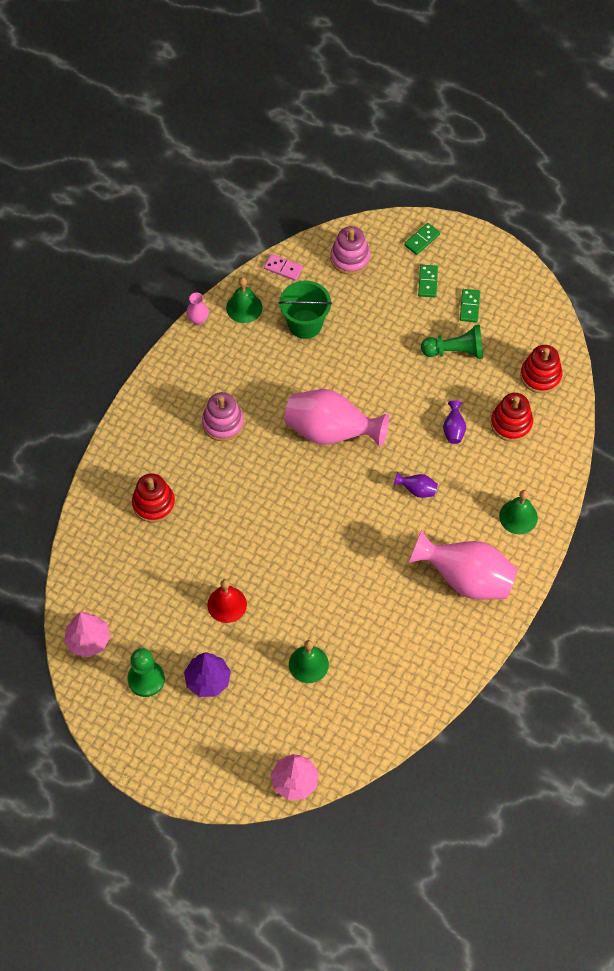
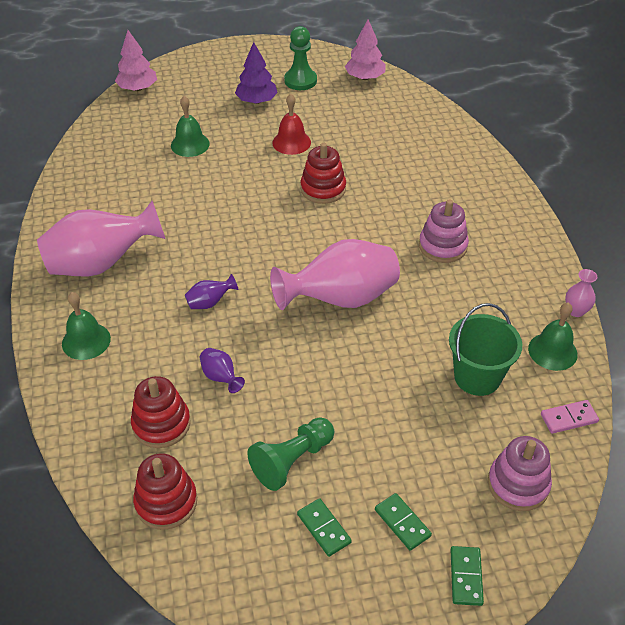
camera: 140 degrees right, 15 degrees down
(154, 504) = (423, 165): red stacking toy -> red stacking toy (323, 189)

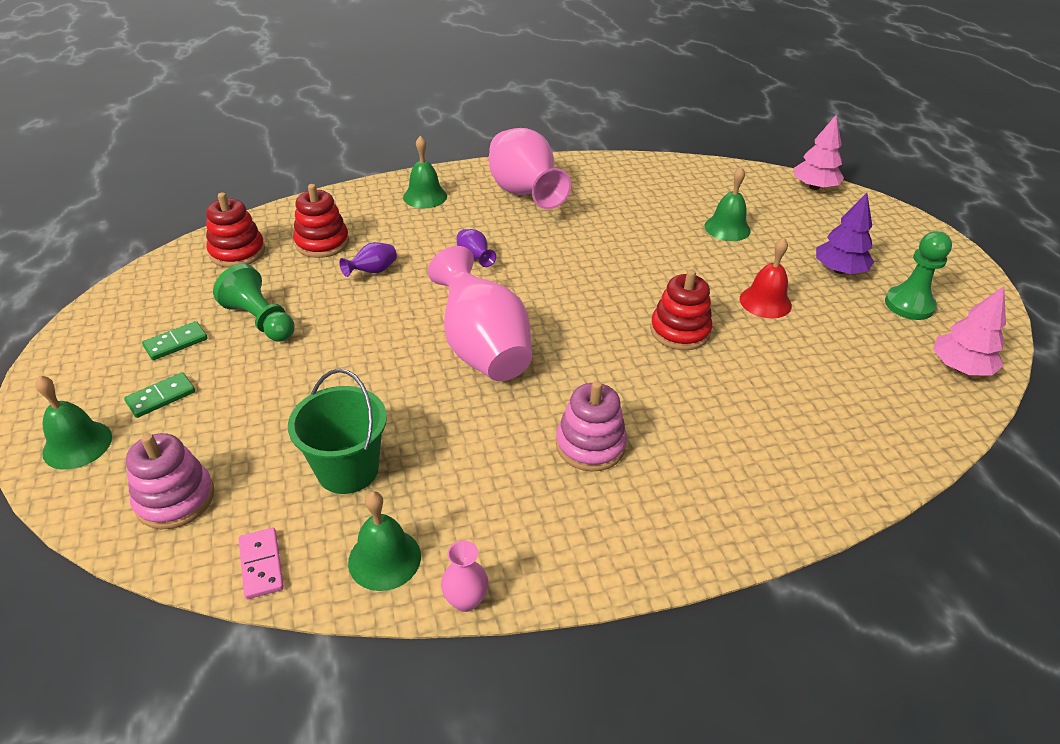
camera: 85 degrees right, 5 degrees down
(466, 577) = (77, 444): green domino -> green bell

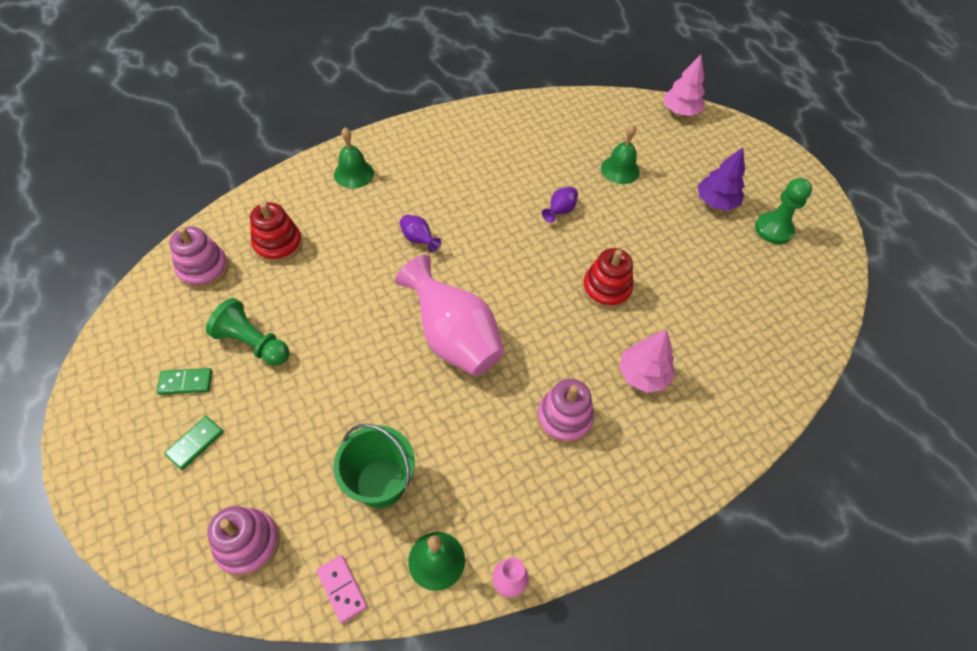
camera: 15 degrees left, 15 degrees up
(77, 444) = (140, 508): green bell -> none
(176, 343) = (186, 382): green domino -> green domino turned 45 degrees clockwise
(237, 252) = (203, 269): red stacking toy -> pink stacking toy
(373, 271) = (334, 270): purple vase -> purple vase (560, 211)
(524, 194) = (441, 157): pink vase -> none
(765, 302) = (666, 246): red bell -> none
(960, 367) = (819, 286): pink tree -> pink tree (643, 374)

